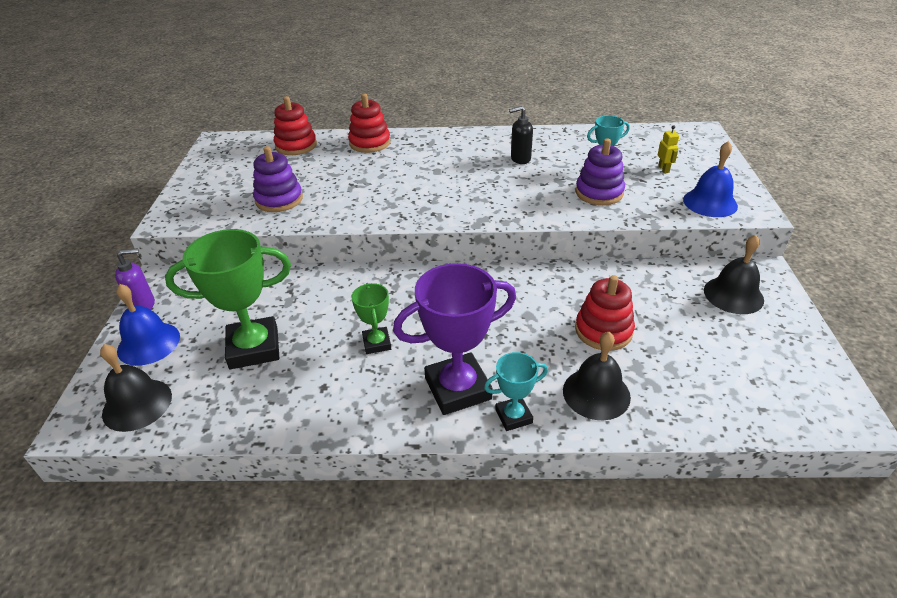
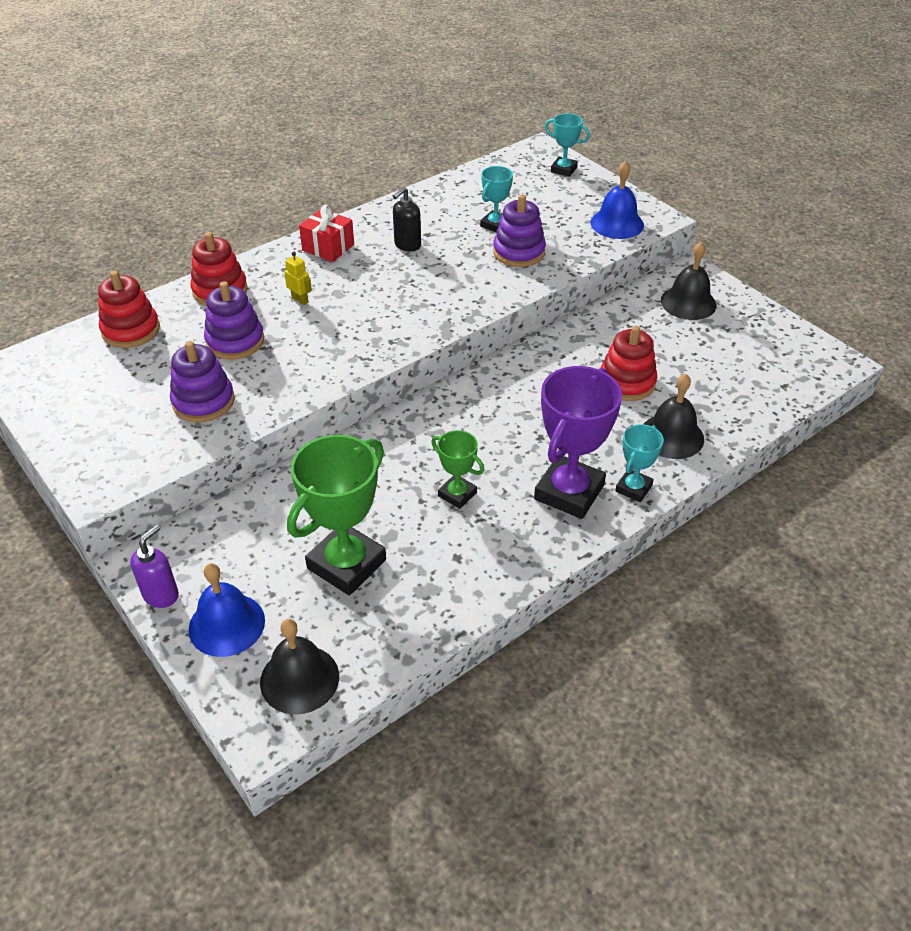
camera: 40 degrees left, 5 degrees up
(340, 174) = (235, 341): none -> purple stacking toy
(465, 142) = (328, 247): none -> red gift
(664, 169) = (548, 204): yellow robot -> yellow robot (300, 300)
(706, 151) = (563, 169): none -> turquoise trophy

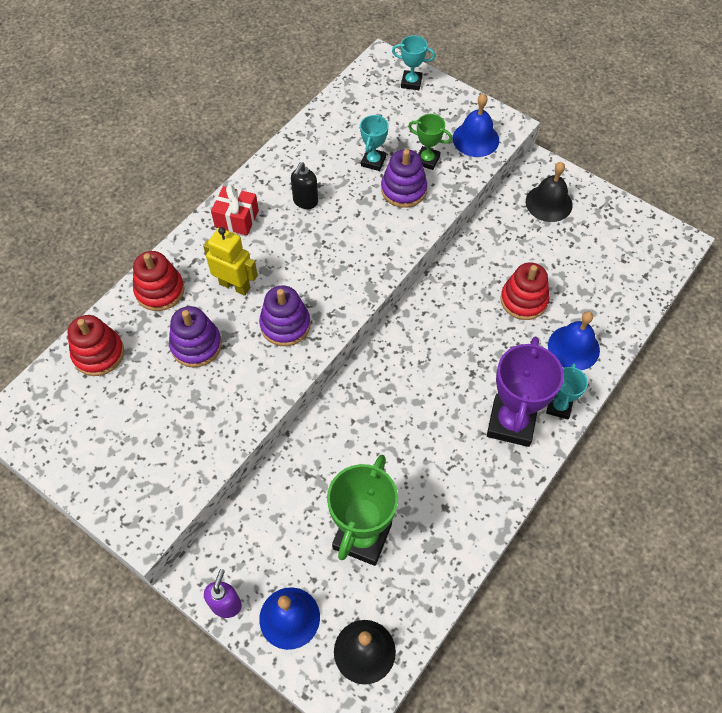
camera: 15 degrees left, 15 degrees up
(203, 401) = (195, 418): purple stacking toy -> purple stacking toy (285, 325)
(300, 300) = (235, 285): yellow robot -> yellow robot, size x1.85
(457, 494) = (425, 446): green trophy -> green trophy (427, 160)
(672, 436) = (573, 347): black bell -> blue bell

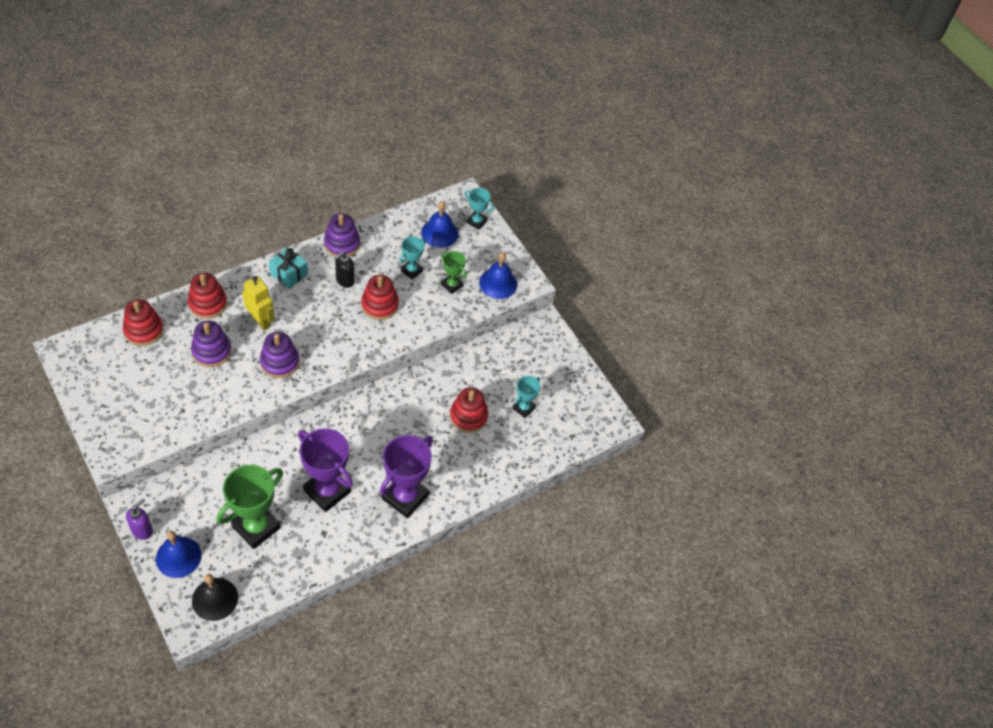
camera: 15 degrees right, 5 degrees down
(236, 219) = (289, 274): red gift -> turquoise gift
(361, 213) = (380, 305): none -> red stacking toy
(403, 190) = (421, 300): purple stacking toy -> purple stacking toy (342, 244)
(419, 455) = (327, 491): none -> purple trophy
(549, 203) = (533, 353): black bell -> none
(559, 407) = (446, 500): turquoise trophy -> turquoise trophy (523, 408)
(573, 347) = (483, 464): blue bell -> blue bell (439, 233)

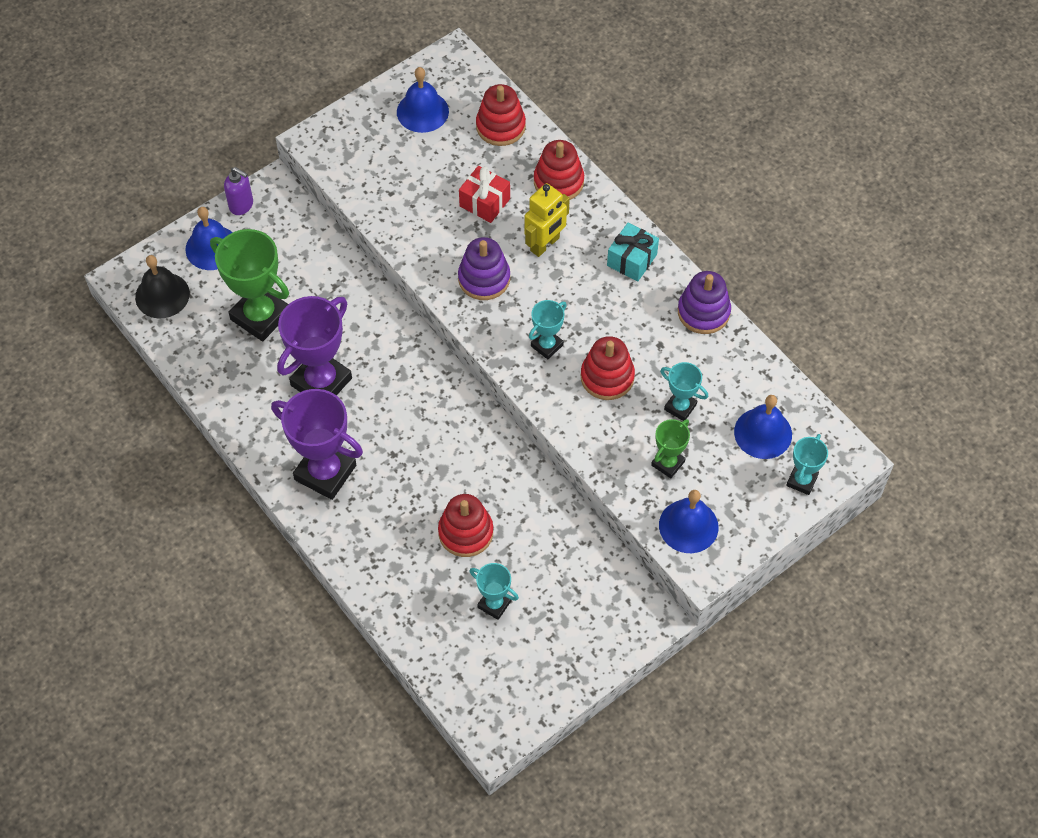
camera: 90 degrees right, 5 degrees up
(110, 378) = (422, 111): none -> blue bell
(211, 351) = (484, 202): purple stacking toy -> red gift
(344, 281) = (638, 327): black soap dispenser -> none
(346, 334) = (547, 345): none -> turquoise trophy

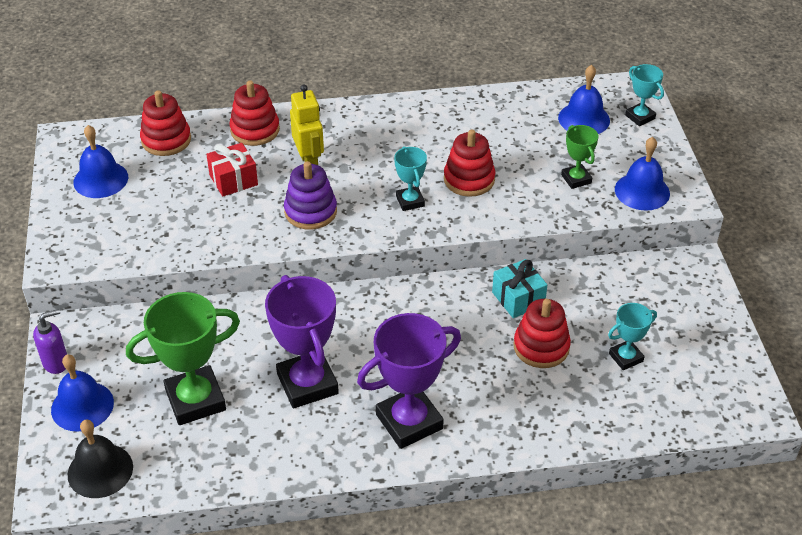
camera: 60 degrees left, 15 degrees down
(632, 260) = (368, 121): turquoise gift -> turquoise gift (518, 298)
(680, 407) = (528, 151): turquoise trophy -> none
(703, 312) = (450, 104): purple stacking toy -> none

